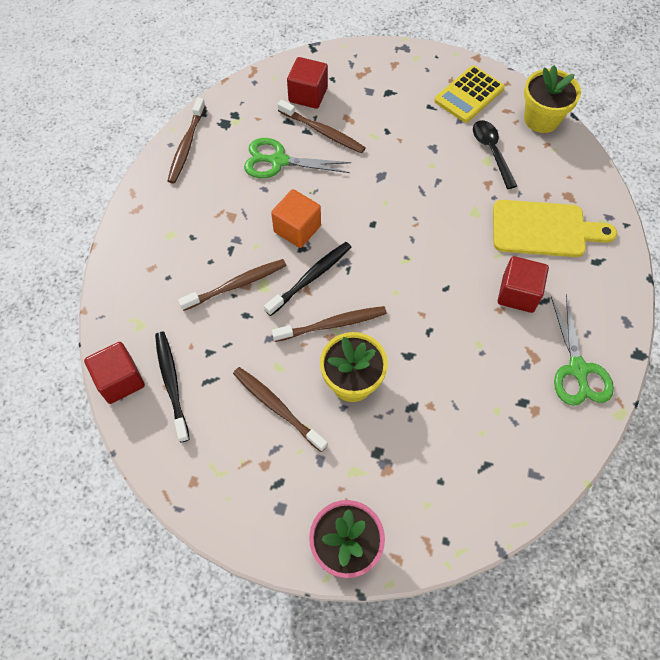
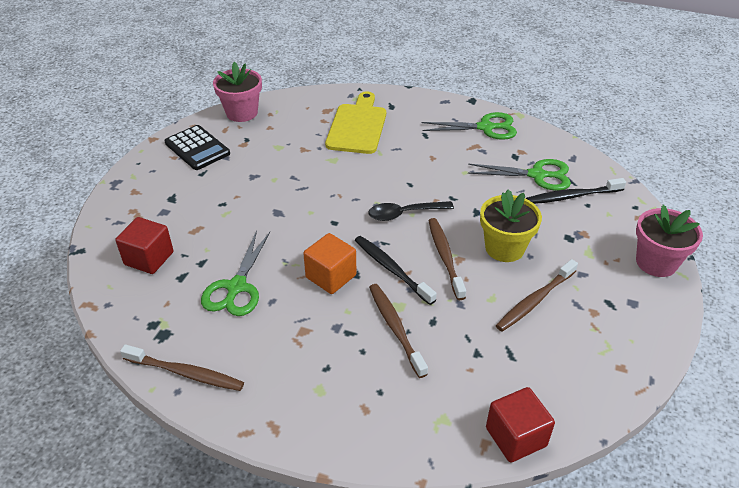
camera: 85 degrees left, 20 degrees down
(172, 384) = (516, 386): black toothbrush -> black toothbrush (572, 196)
(322, 131) = (206, 250): brown toothbrush -> none
(469, 95) = (197, 148): yellow calculator -> black calculator
(488, 426) = (537, 175): none -> green scissors
(491, 151) = (269, 143): black spoon -> black spoon (404, 214)
(518, 294) = (418, 147): red cube -> none
(541, 119) = (242, 113): yellow flower pot -> pink flower pot

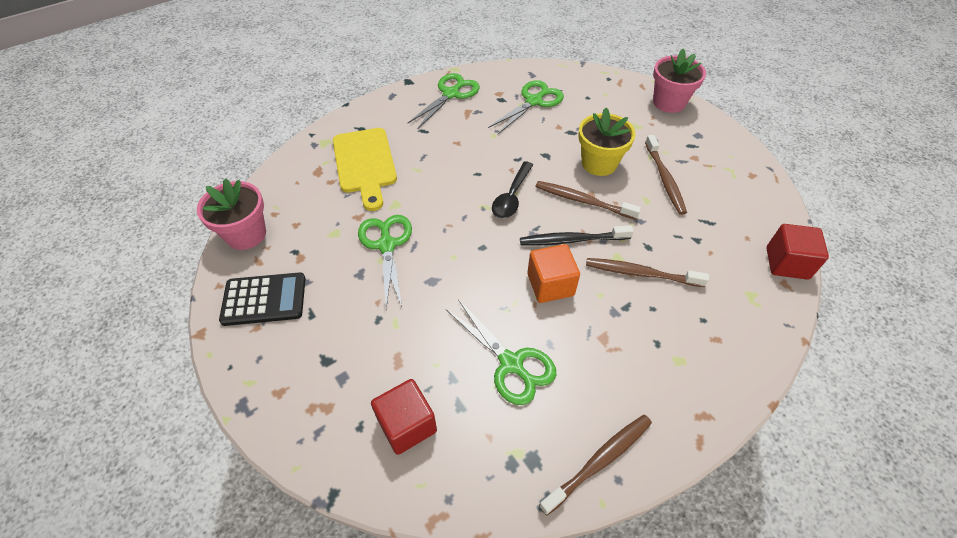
camera: 55 degrees left, 10 degrees up
(290, 175) = (387, 245): none -> green scissors
(357, 126) = (365, 164): yellow cutting board -> yellow cutting board turned 150 degrees counterclockwise
(572, 196) = (572, 98): black toothbrush -> none

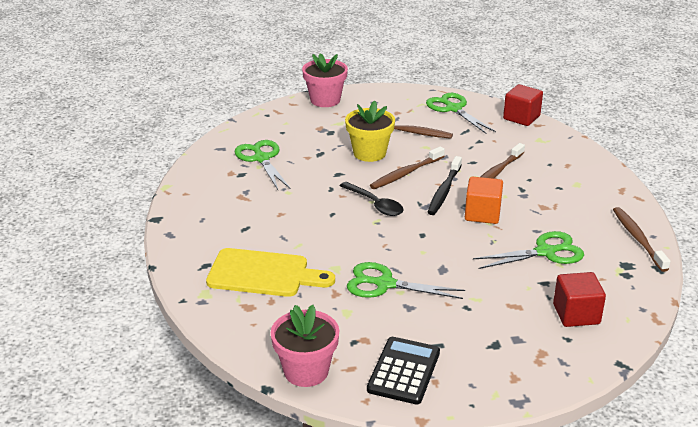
camera: 65 degrees left, 20 degrees down
(451, 94) = (204, 199): green scissors -> green scissors (453, 109)

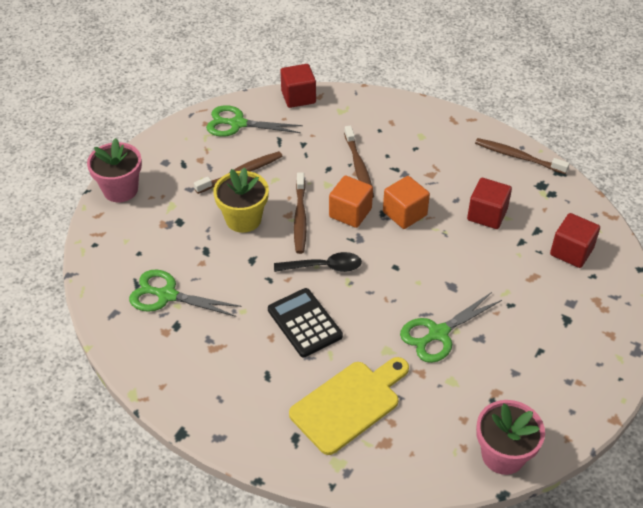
camera: 50 degrees left, 15 degrees up
(404, 371) = (553, 393): black calculator -> black calculator (304, 323)
(444, 191) = (350, 213): black toothbrush -> orange cube
(545, 252) = (487, 215): green scissors -> red cube

